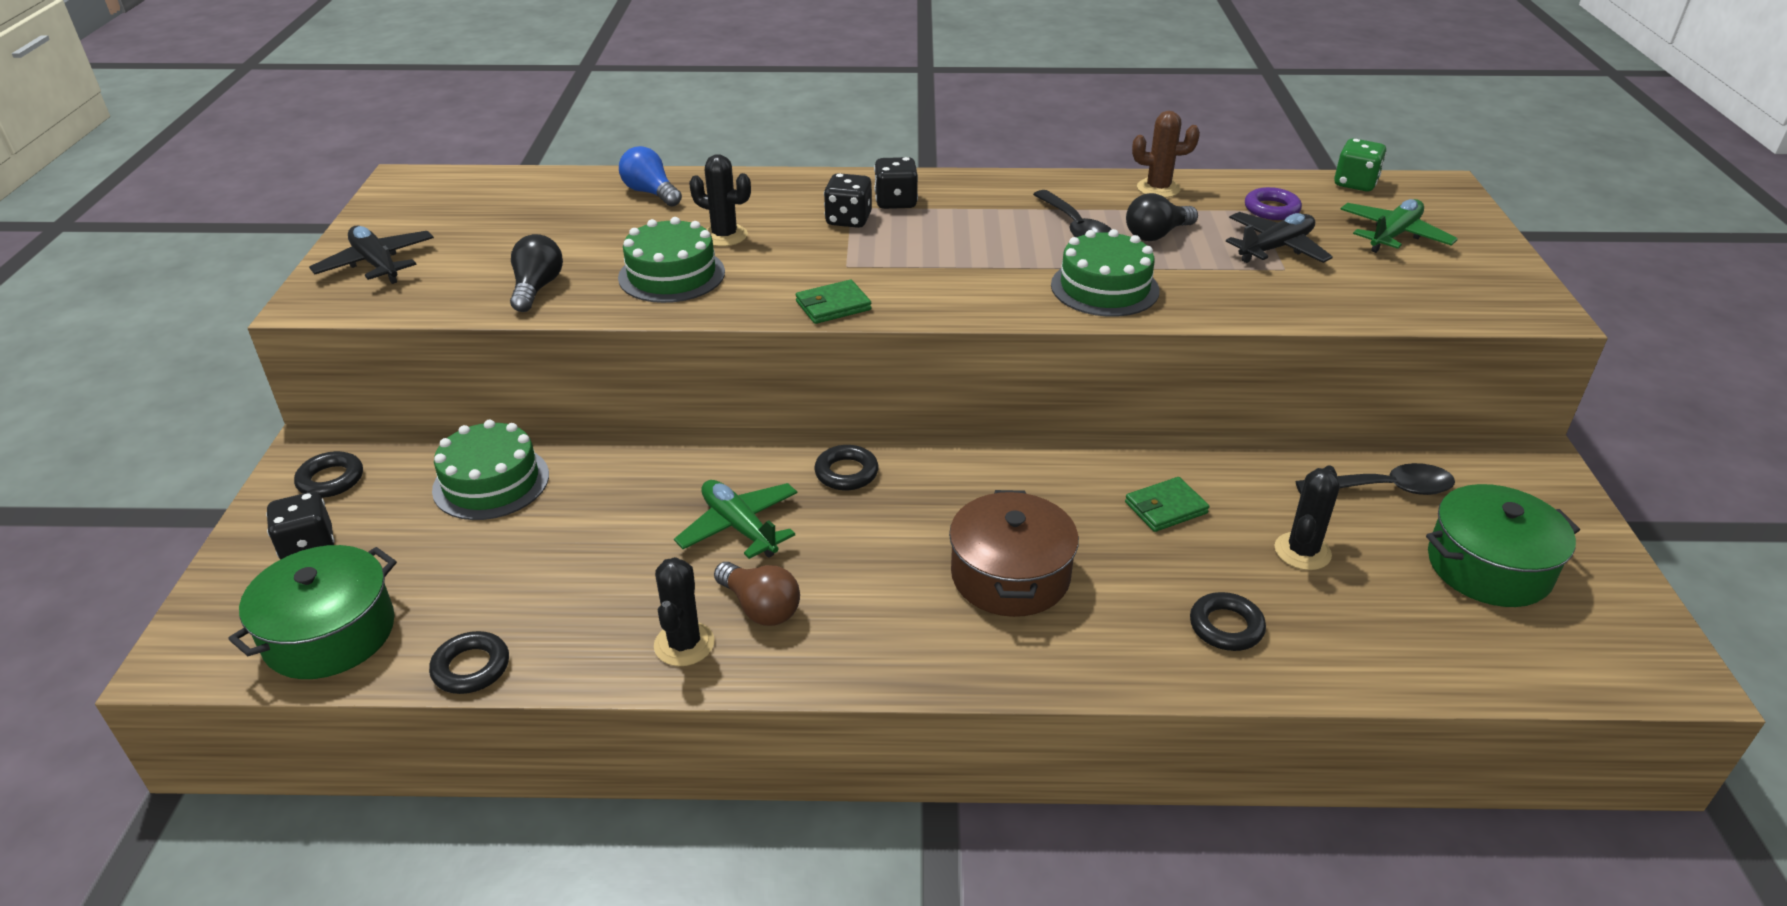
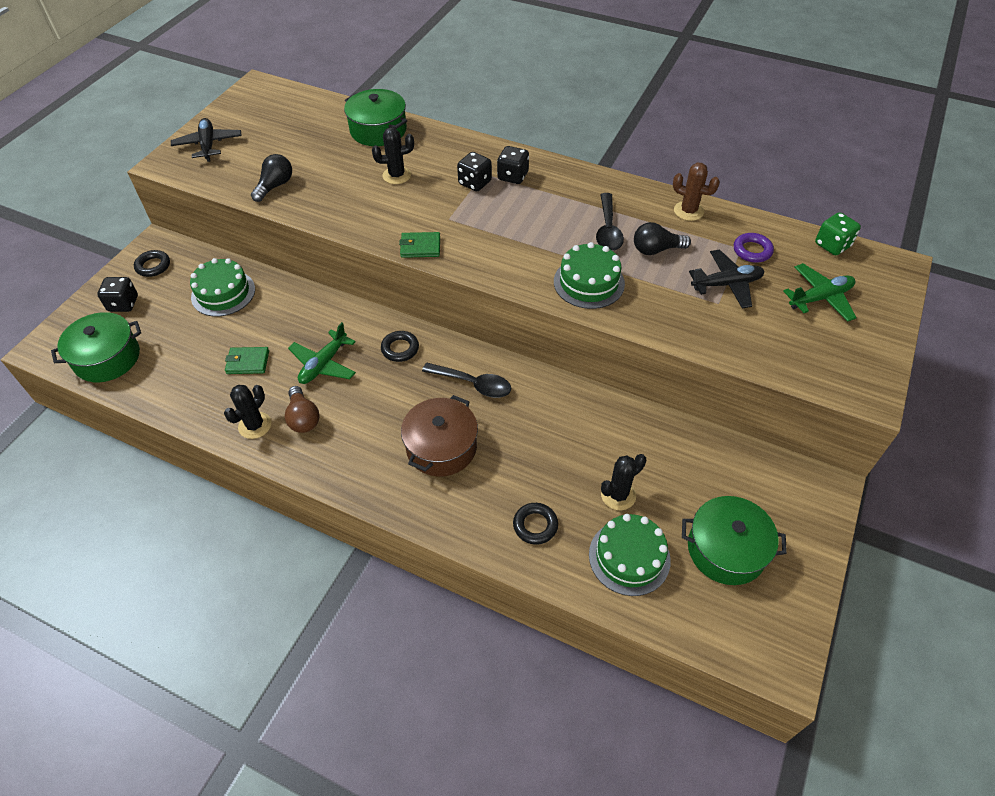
camera: 25 degrees right, 15 degrees up
(471, 668) = (155, 401): black ring -> none
(651, 193) = (378, 130): blue light bulb -> green pot
(671, 275) = (349, 197): green cake -> green cake (629, 557)
(724, 236) = (397, 175): black cactus -> black cactus turned 60 degrees counterclockwise
(739, 527) = (324, 364): green plane -> green plane turned 135 degrees counterclockwise
(1166, 508) = (560, 436): green wallet -> green wallet (248, 362)
(1385, 489) = (705, 472): black spoon -> black spoon (473, 384)

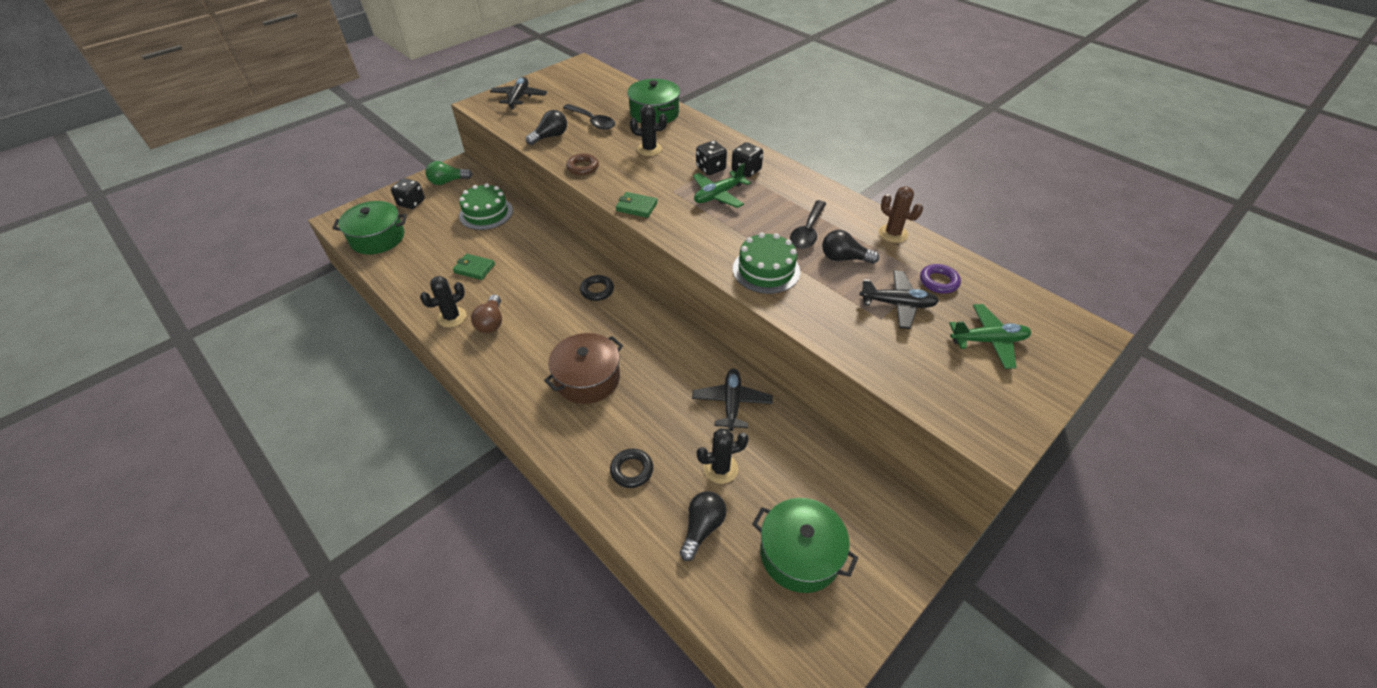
camera: 20 degrees right, 5 degrees down
(153, 266) = (448, 181): black ring -> green light bulb
(324, 364) = (530, 286): green plane -> green plane (718, 195)
(334, 215) = (582, 167): none -> brown ring
(473, 384) = (642, 335): black spoon -> black spoon (592, 121)
(597, 427) = (731, 403): none -> black plane
(629, 557) = (702, 528): green cake -> black light bulb
(832, 245) = (1025, 297): green dice -> none

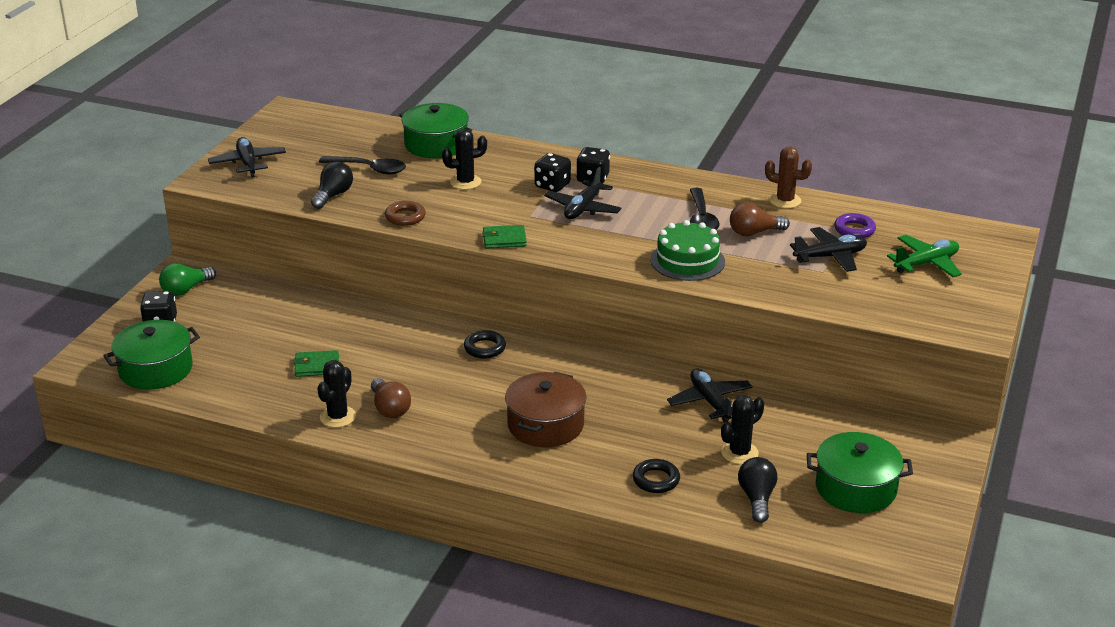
camera: 25 degrees left, 15 degrees down
(486, 213) = (273, 310): green cake -> none
(718, 195) = (583, 208): green plane -> black plane
(844, 258) = (754, 232): black light bulb -> brown light bulb

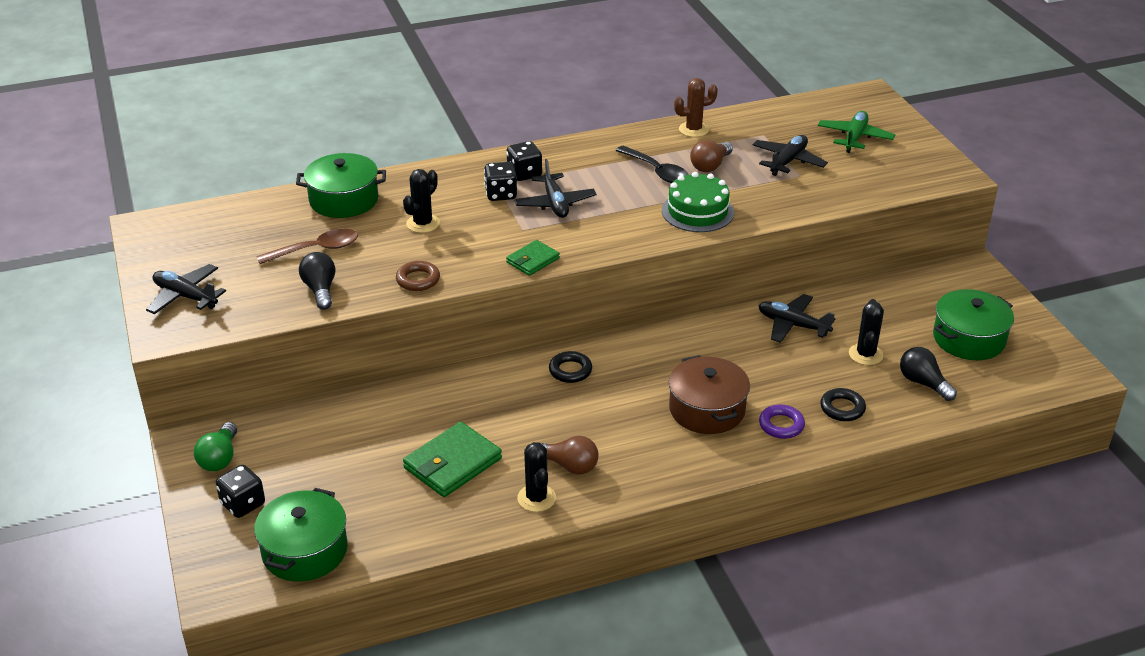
camera: 40 degrees left, 5 degrees up
(317, 366) = (453, 463): green wallet -> green wallet, size x1.68
(369, 169) = (316, 249): black spoon -> brown spoon
(854, 230) = (773, 132): purple ring -> purple ring (781, 425)

